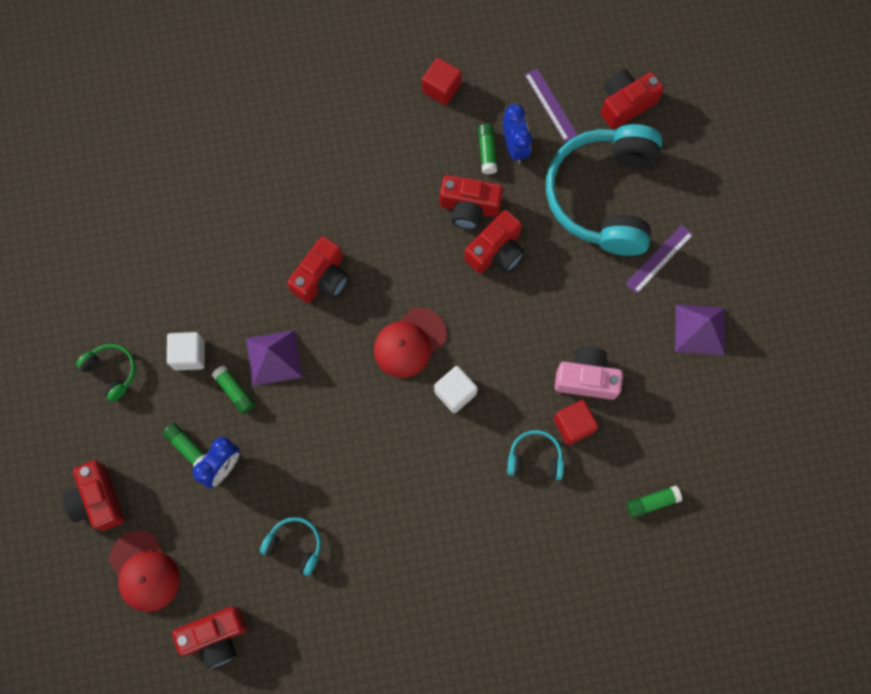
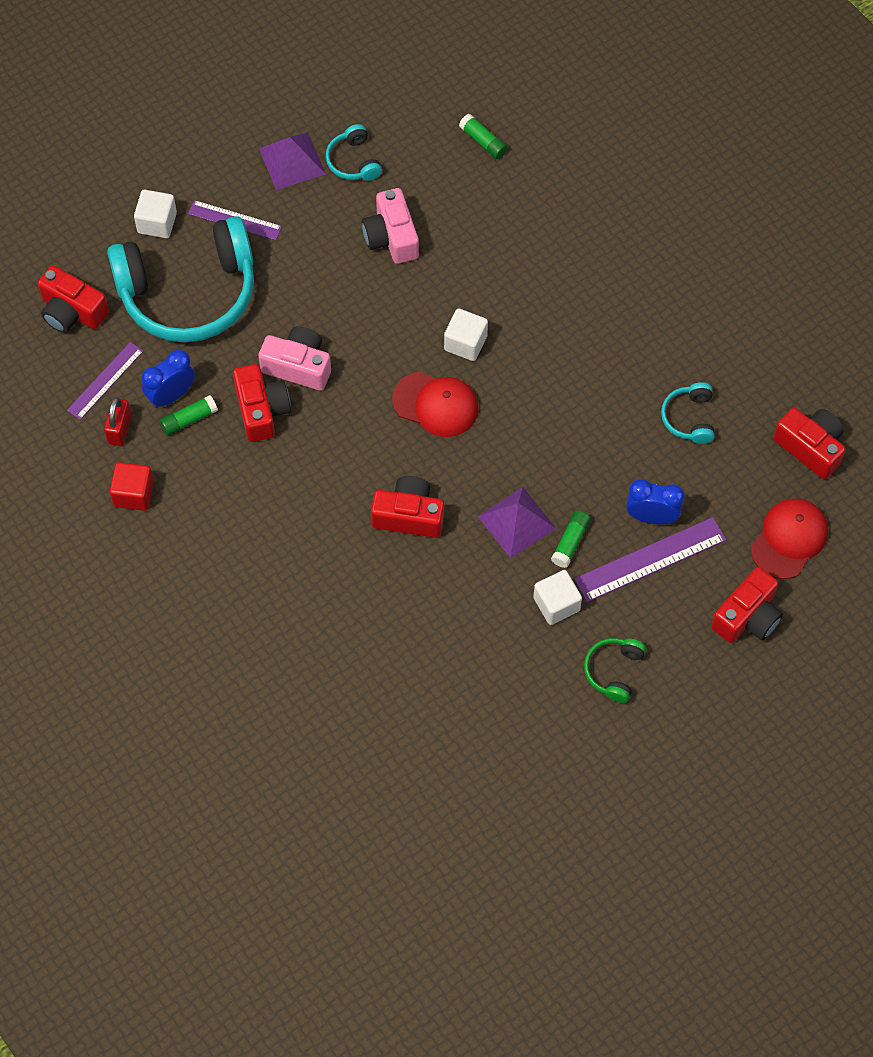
camera: 115 degrees left, 10 degrees down
(187, 447) = (650, 559): green glue stick -> purple ruler
(496, 251) = (298, 366): red camera -> pink camera
(502, 99) = (119, 429): none -> red padlock
(535, 458) = (493, 250): turquoise headphones -> turquoise headphones (354, 161)
(573, 425) = (444, 230): red cube -> none
(683, 197) = (157, 223): none -> white cube

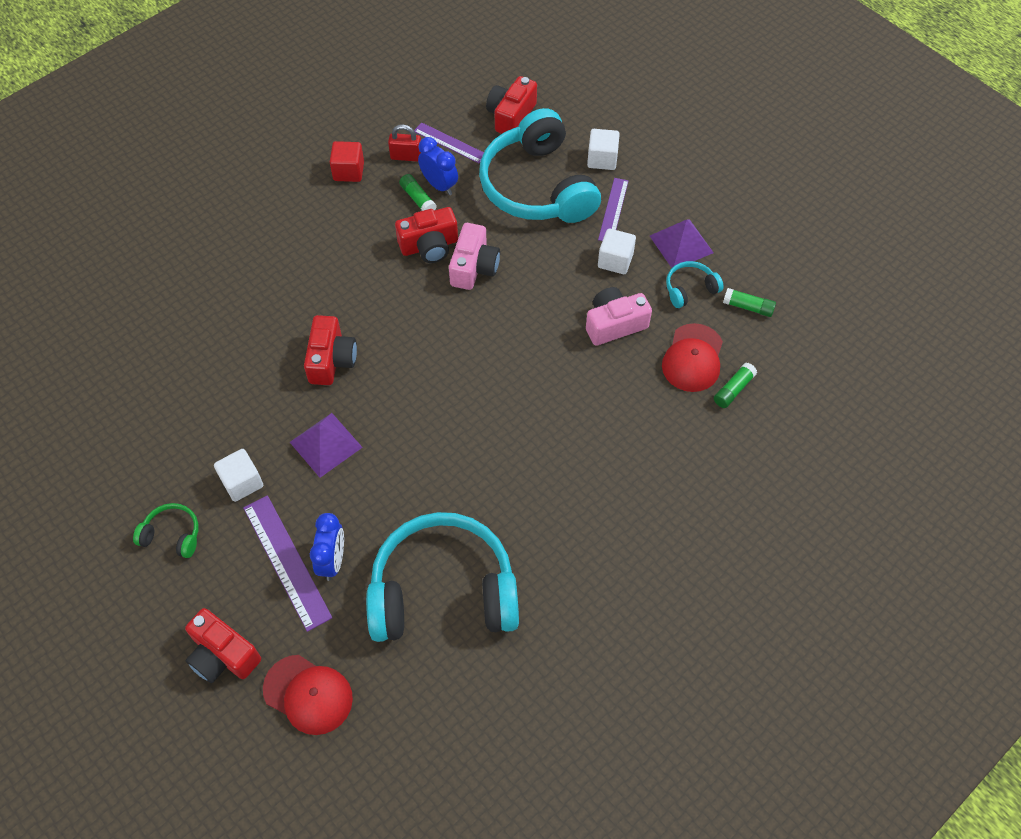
camera: 85 degrees right, 5 degrees down
(436, 404) = (443, 372): red cap -> red cap (693, 358)
(465, 343) = (509, 390): white cube -> white cube (615, 260)
(570, 542) = (305, 491): green glue stick -> green glue stick (748, 307)
(689, 418) = (443, 591): turquoise headphones -> turquoise headphones, size x2.40
(810, 447) = (415, 714): red camera -> none

